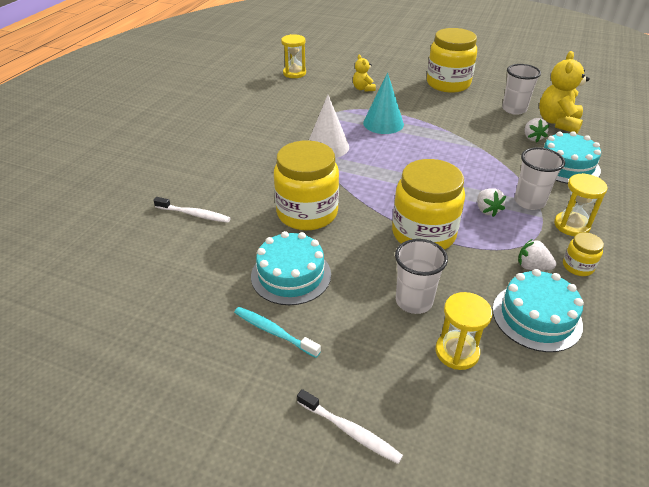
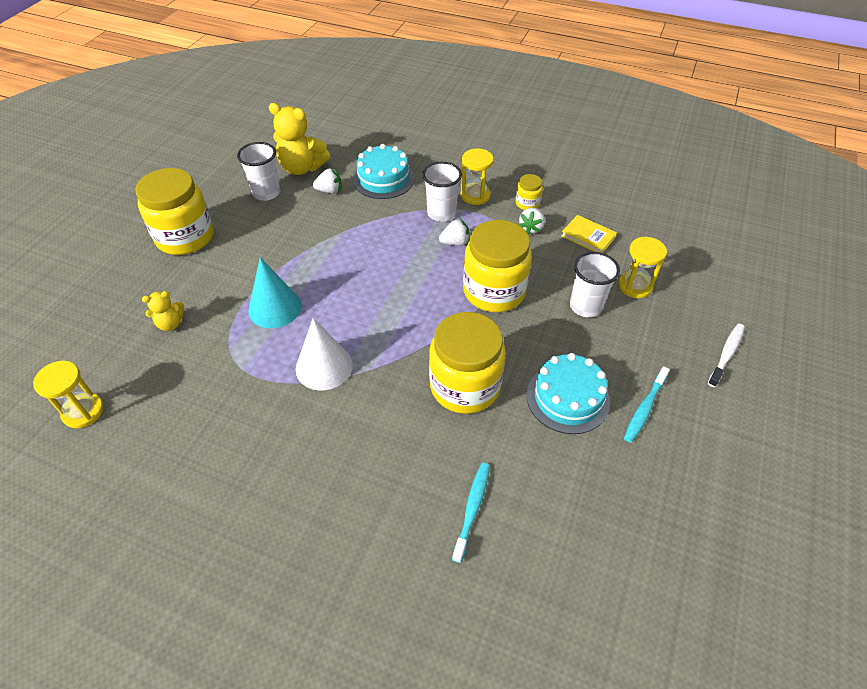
camera: 90 degrees left, 10 degrees up
(194, 214) = (472, 509): white toothbrush -> turquoise toothbrush
(536, 317) = (588, 236): turquoise cake -> yellow book

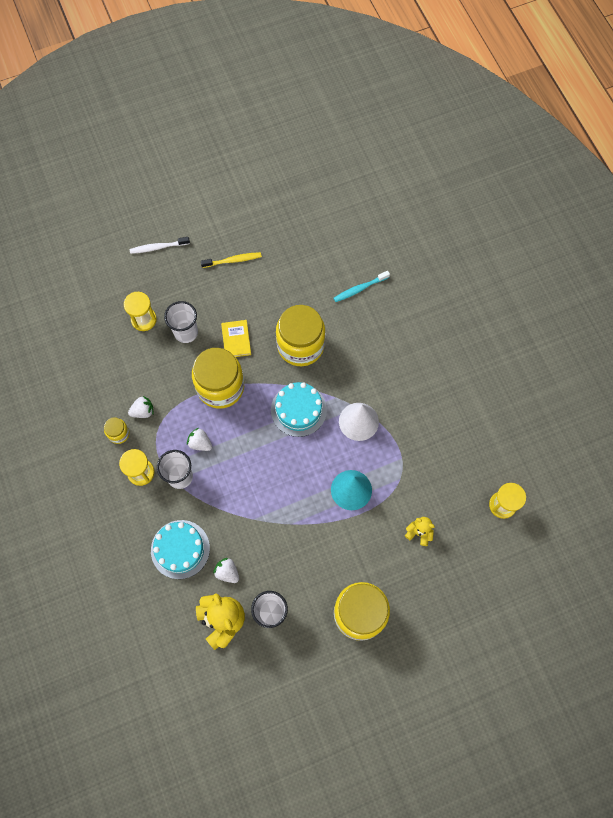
camera: 135 degrees left, 20 degrees up
(567, 398) = (260, 296): turquoise cake -> turquoise cake (298, 410)
(588, 236) = (120, 374): yellow book -> yellow book (236, 340)
(645, 408) = (233, 260): turquoise toothbrush -> yellow toothbrush

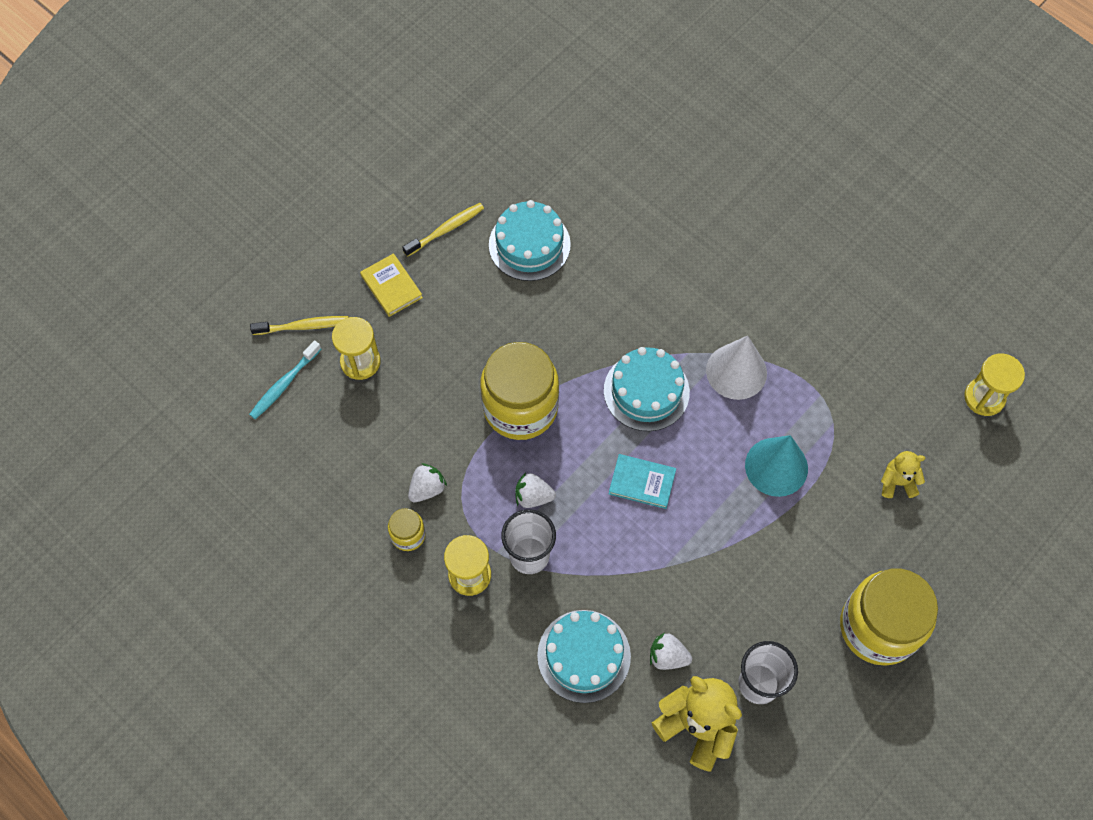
camera: 25 degrees left, 5 degrees down
(122, 284) = (303, 326): none -> yellow toothbrush
(158, 247) = (329, 254): white toothbrush -> none
(186, 332) = (431, 354): white cup -> none
(236, 340) = (508, 334): yellow book -> yellow book (391, 287)
(267, 463) = (642, 482): none -> turquoise book
(277, 290) = (529, 245): none -> turquoise cake
(300, 345) = (602, 304): yellow jar -> none
(360, 289) = (642, 196): turquoise toothbrush -> turquoise toothbrush (284, 384)

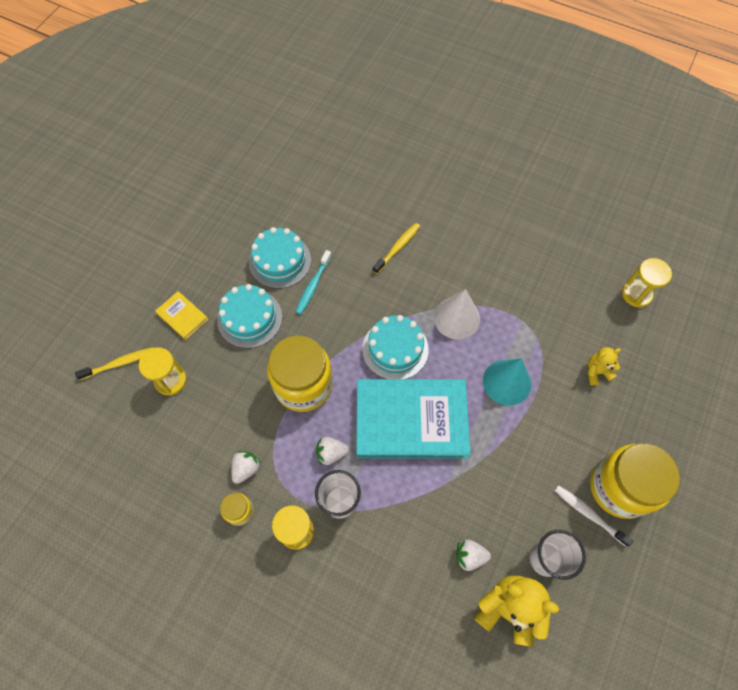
camera: 15 degrees left, 0 degrees up
(284, 384) = (113, 413): turquoise toothbrush -> turquoise toothbrush (313, 285)
(445, 230) = (214, 264): yellow toothbrush -> yellow toothbrush (397, 248)
(584, 656) = (404, 574): turquoise cake -> turquoise cake (250, 318)
(642, 482) = (411, 420): turquoise book -> turquoise book, size x2.34
(829, 648) = (589, 514): none -> white toothbrush

